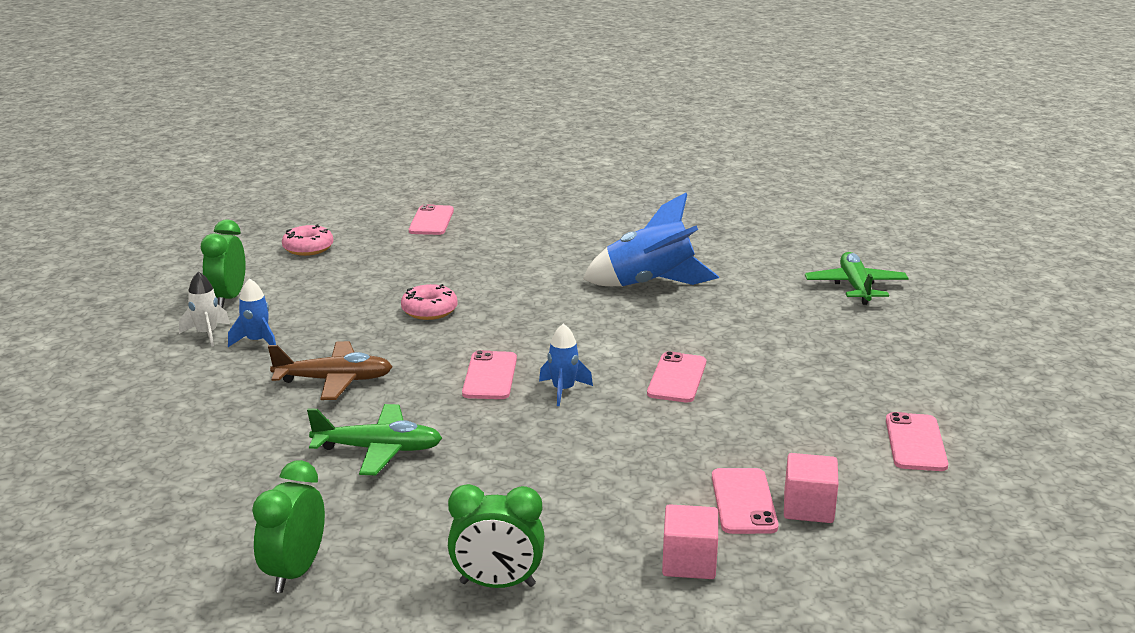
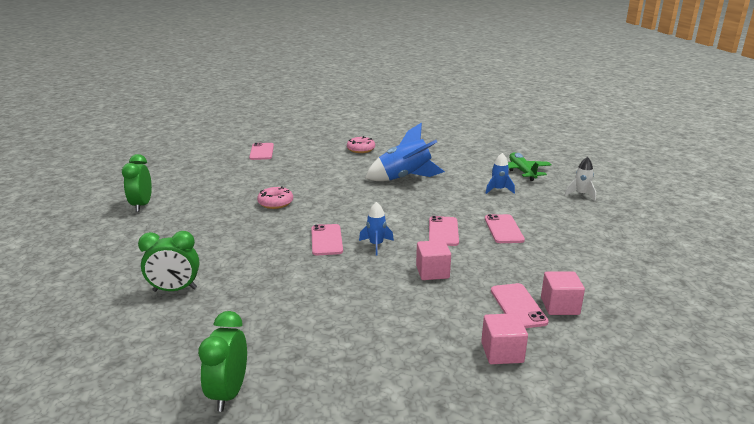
camera: 10 degrees left, 0 degrees up
(207, 334) = (131, 229): white rocket -> white rocket (581, 194)
(257, 342) = (167, 231): blue rocket -> blue rocket (498, 190)
(308, 248) = (188, 172): pink donut -> pink donut (361, 149)
(334, 380) = (225, 251): brown plane -> none
(378, 450) = (267, 295): green plane -> none
(497, 584) = (379, 384): green clock -> green clock (175, 290)
(634, 439) = (432, 272): none -> pink cube
(915, 443) = (602, 258): pink phone -> pink phone (503, 229)

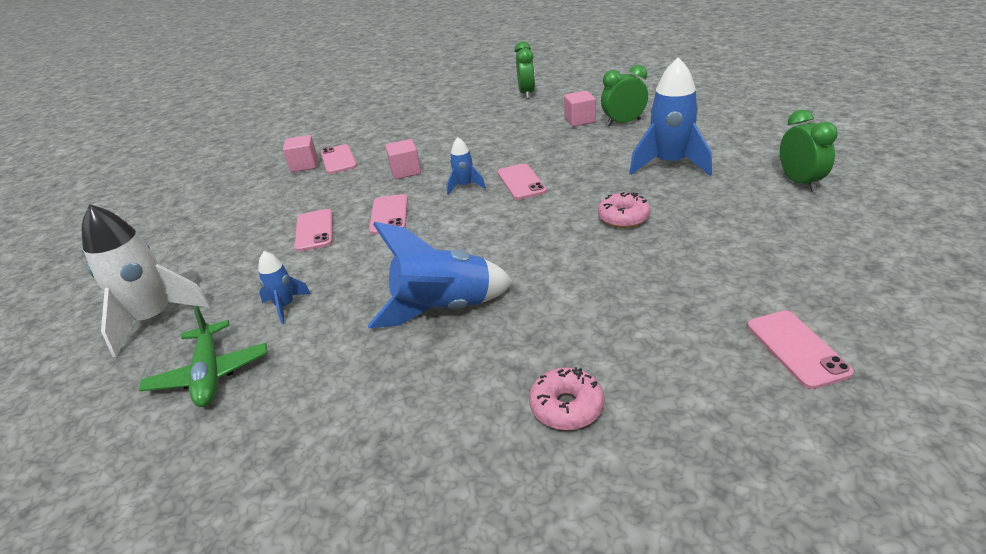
camera: 175 degrees right, 10 degrees up
(198, 233) = (670, 164): none -> blue rocket
(502, 352) = (363, 133): pink cube -> pink cube (580, 120)
(581, 194) = (154, 319): white rocket -> white rocket, size x1.98

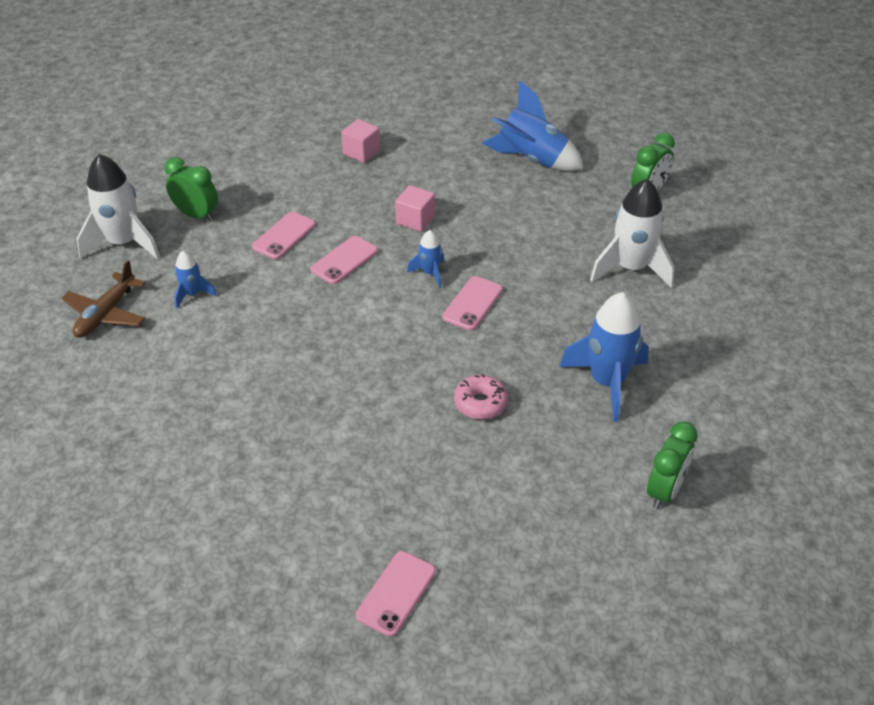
camera: 40 degrees right, 10 degrees up
(209, 374) = (106, 314): green plane -> brown plane
(338, 160) = (390, 164): pink phone -> none
(444, 309) = (264, 377): blue rocket -> blue rocket (532, 160)
(566, 407) = (228, 502): pink donut -> none
(580, 120) = (631, 268): pink cube -> white rocket
(623, 123) = (660, 302): green clock -> green clock (196, 215)

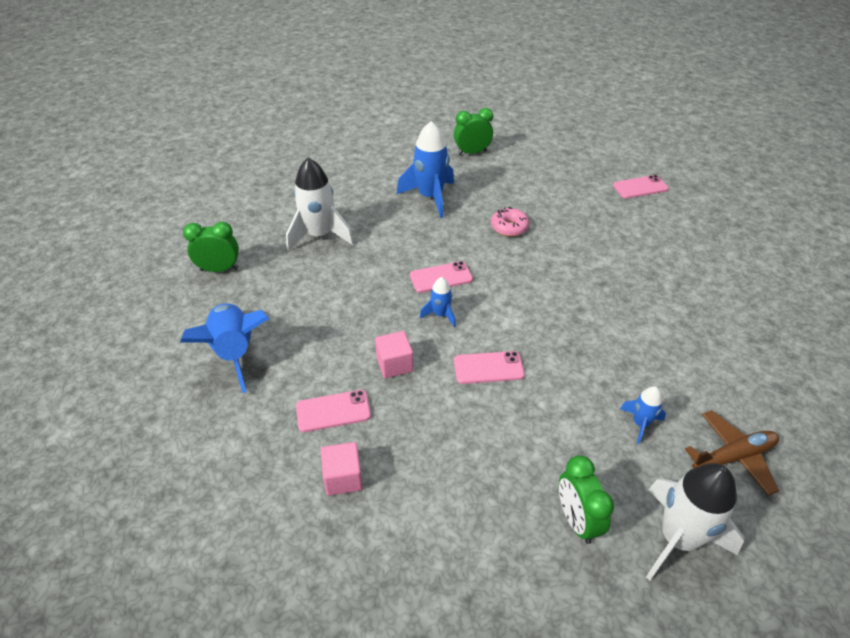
camera: 135 degrees left, 0 degrees up
(284, 236) = (514, 428): pink phone -> pink phone (333, 411)

